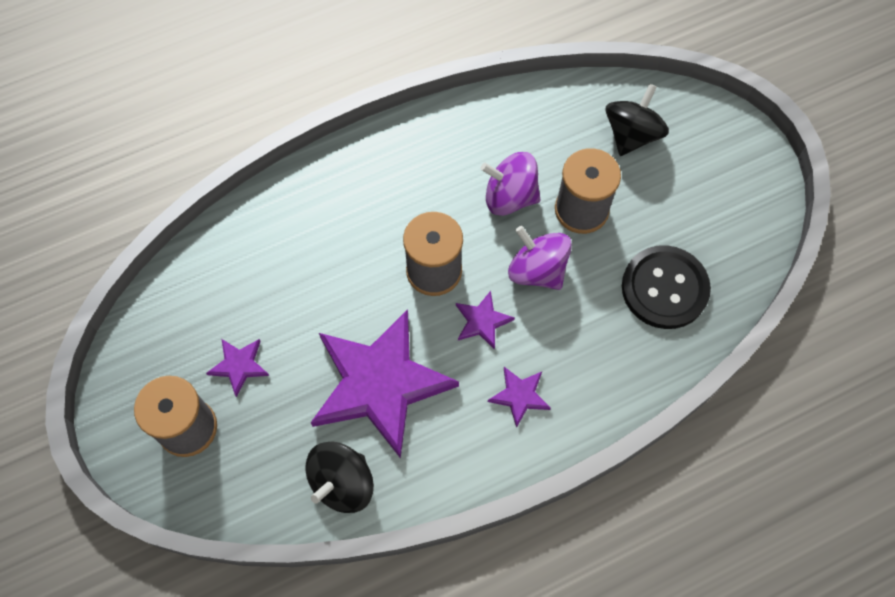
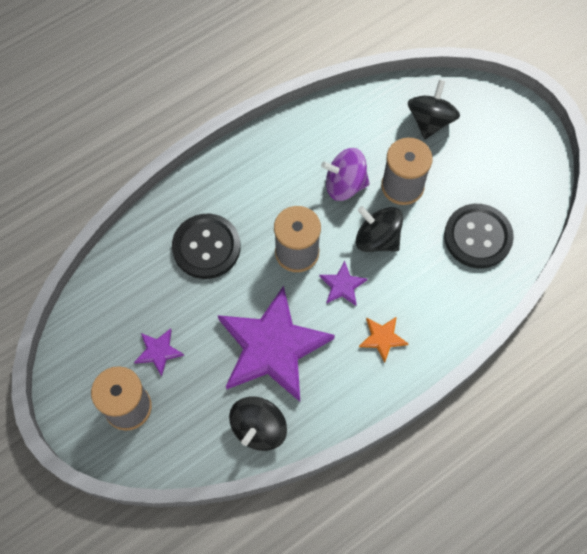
camera: 10 degrees left, 0 degrees up
(324, 246) = (206, 247): none -> black button
(519, 396) = (382, 338): purple star -> orange star
(537, 270) = (377, 239): purple spinning top -> black spinning top

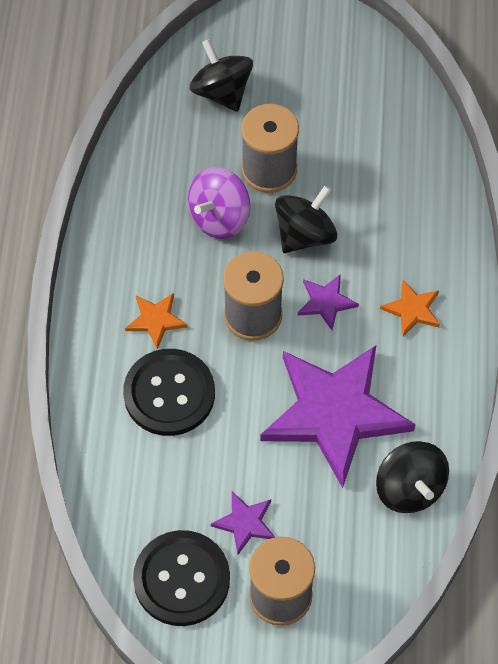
camera: 50 degrees left, 5 degrees down
(247, 204) = (156, 320): none -> orange star
(377, 239) = (305, 234): black spinning top -> black spinning top turned 150 degrees clockwise
(477, 237) = (382, 150): black button -> black button (181, 579)

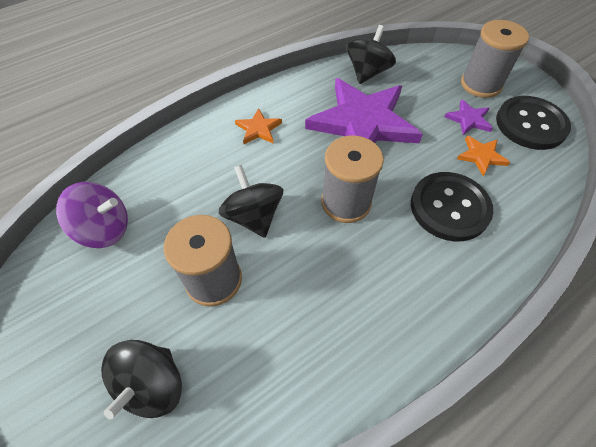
camera: 130 degrees left, 5 degrees down
(156, 320) = (412, 257): orange star -> orange star (481, 156)
(219, 217) = (289, 282): purple spinning top -> purple spinning top (105, 229)
(305, 234) = (254, 216): black spinning top -> black spinning top turned 60 degrees clockwise
(326, 302) = (295, 171): purple star -> none

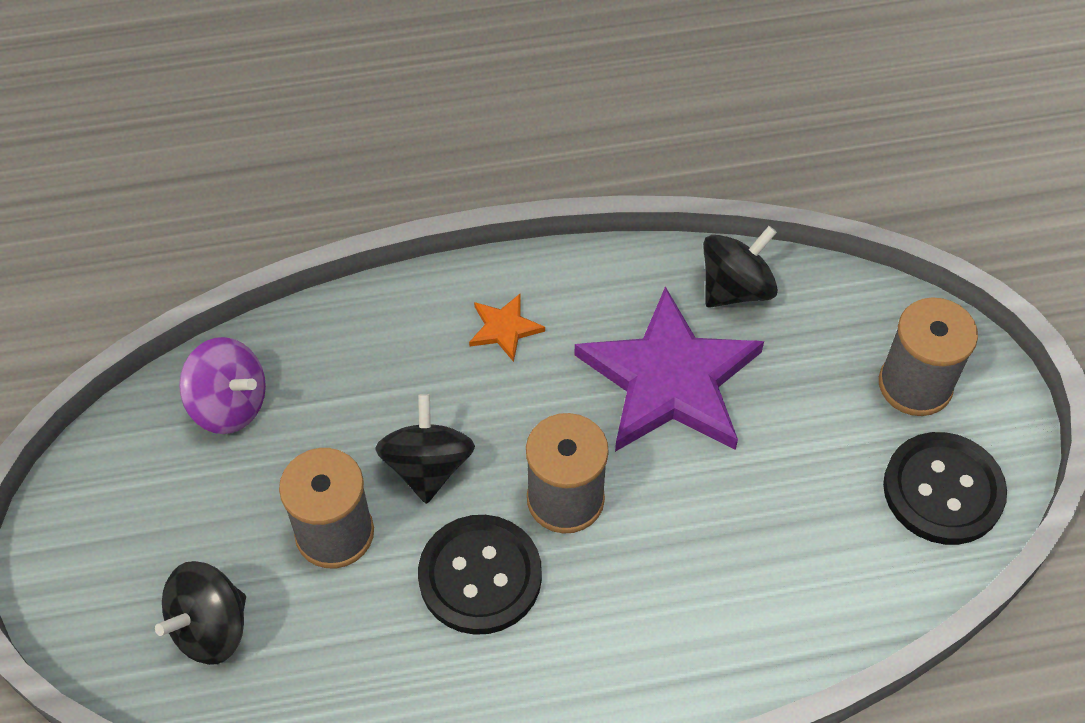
camera: 25 degrees right, 0 degrees up
(449, 207) = (710, 569): black button -> black button (480, 576)
(468, 119) = (845, 441): purple star -> none
(481, 156) = (818, 510): orange star -> none

